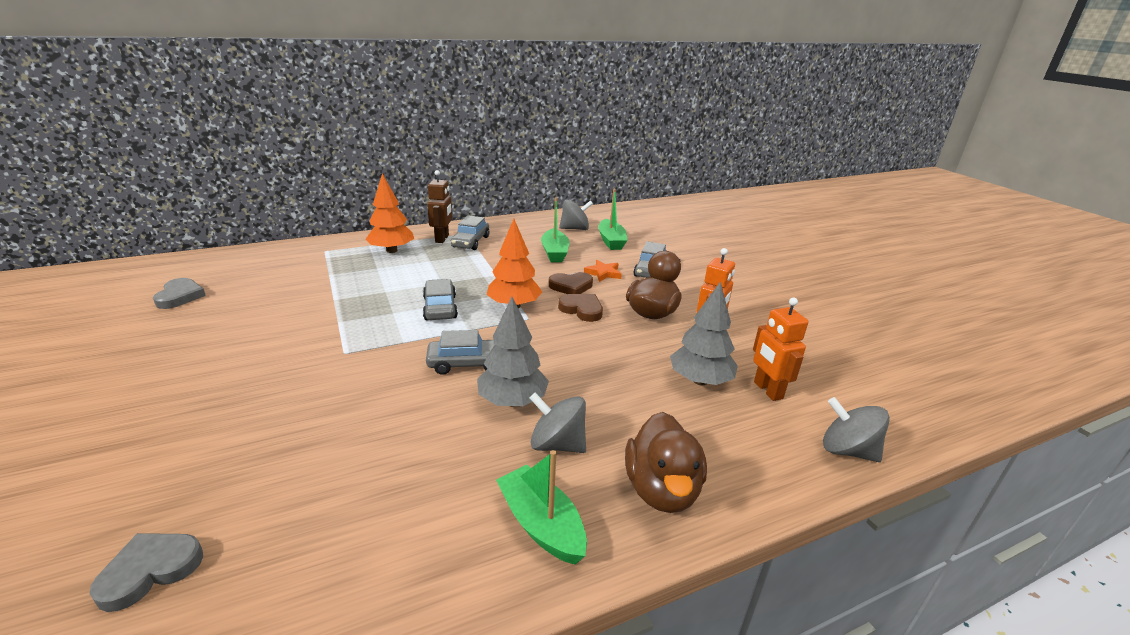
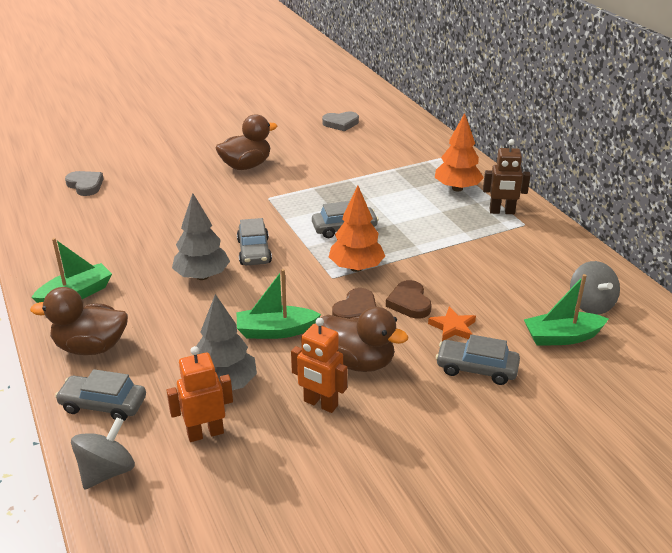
camera: 90 degrees right, 5 degrees up
(238, 370) = (246, 166): none -> brown duck
(470, 242) = (502, 229): grey car -> grey car (103, 405)
(554, 252) = (499, 289): green boat -> green boat (275, 331)
(557, 444) = (148, 299): grey spinning top -> none

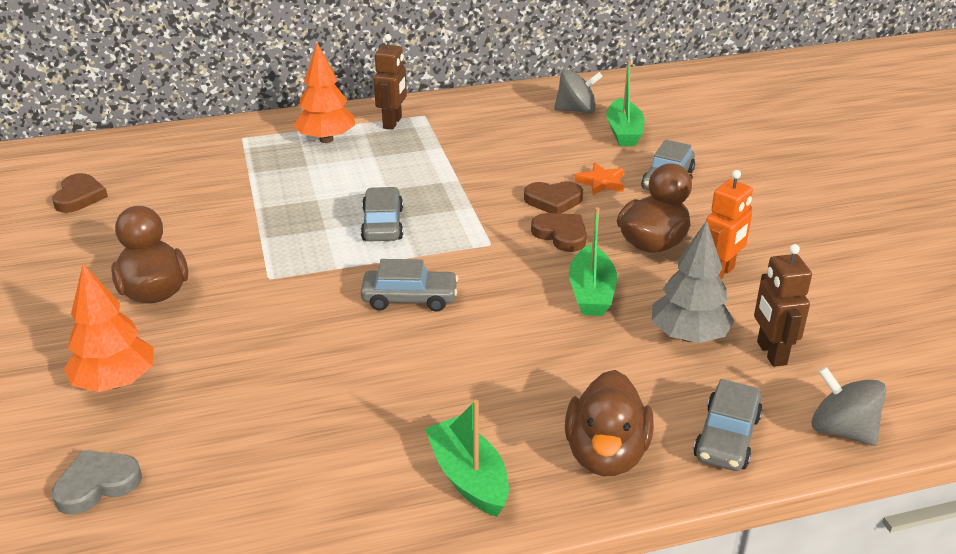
camera: 80 degrees left, 0 degrees up
(202, 276) = (456, 346): grey tree -> none
(205, 433) = (771, 353): orange robot -> brown robot
(341, 123) = (79, 197): grey heart -> brown heart
(356, 268) = (475, 225): orange tree -> orange tree (115, 382)

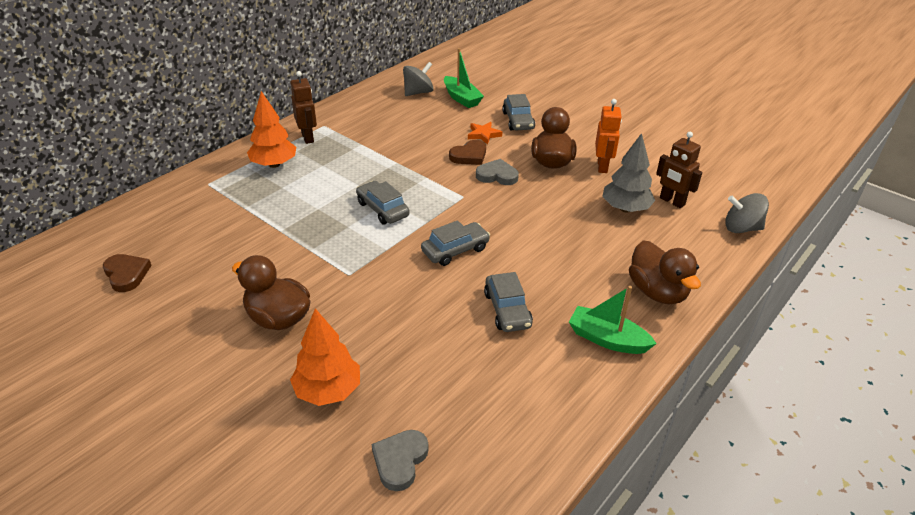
camera: 35 degrees left, 5 degrees up
(561, 235) = (497, 175): brown heart -> grey heart
(591, 293) = (551, 204): green boat -> none
(726, 437) = (699, 255): grey car -> grey car (507, 310)

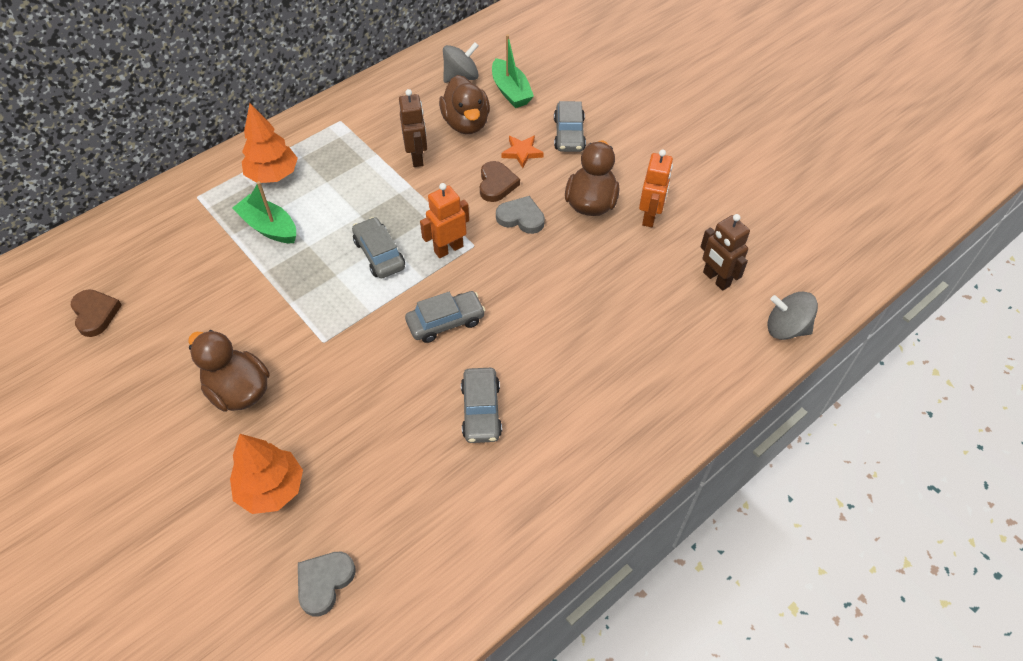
camera: 10 degrees right, 15 degrees up
(308, 137) = (318, 138): brown robot -> brown robot (417, 157)
(442, 200) = (448, 249): none -> orange robot
(469, 156) = (496, 184): brown heart -> brown heart turned 60 degrees counterclockwise
(607, 339) = (579, 464): green boat -> green boat (269, 227)
(625, 208) = (657, 284): grey tree -> none
(657, 292) = (655, 407): brown duck -> brown duck (466, 123)

